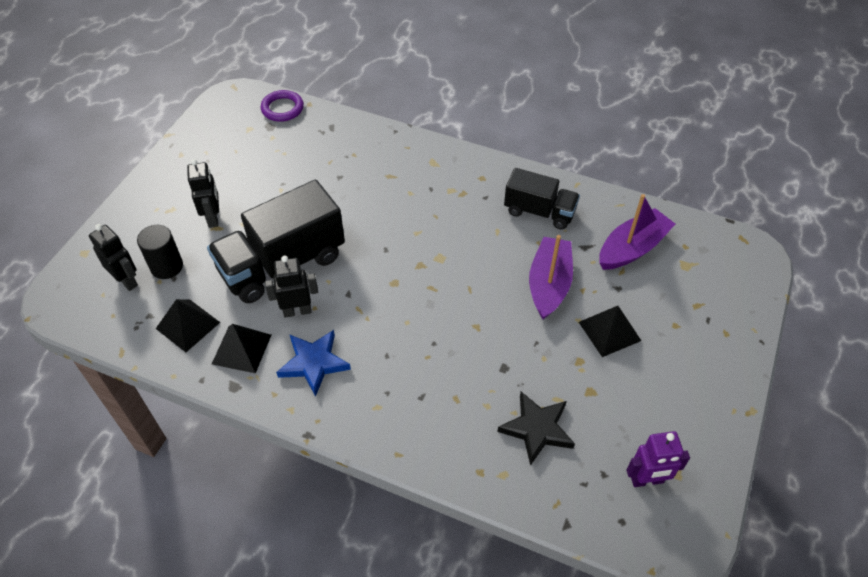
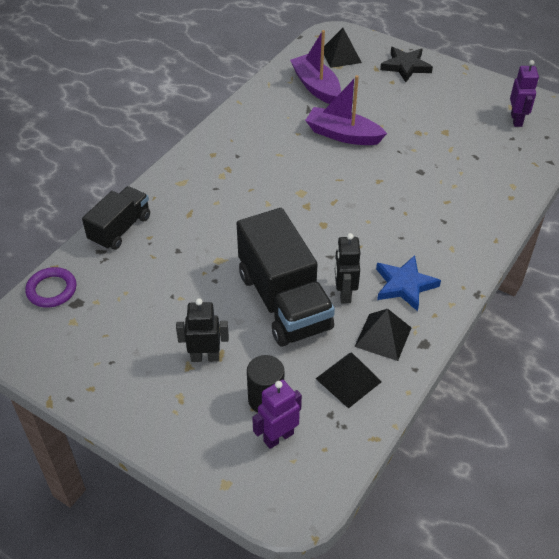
camera: 80 degrees left, 5 degrees down
(127, 280) = (278, 437): black robot -> purple robot
(537, 429) = (476, 163): black star -> black star (405, 66)
(539, 211) = (264, 127): black truck -> black truck (120, 229)
(609, 331) = (393, 113): black pyramid -> black pyramid (341, 56)

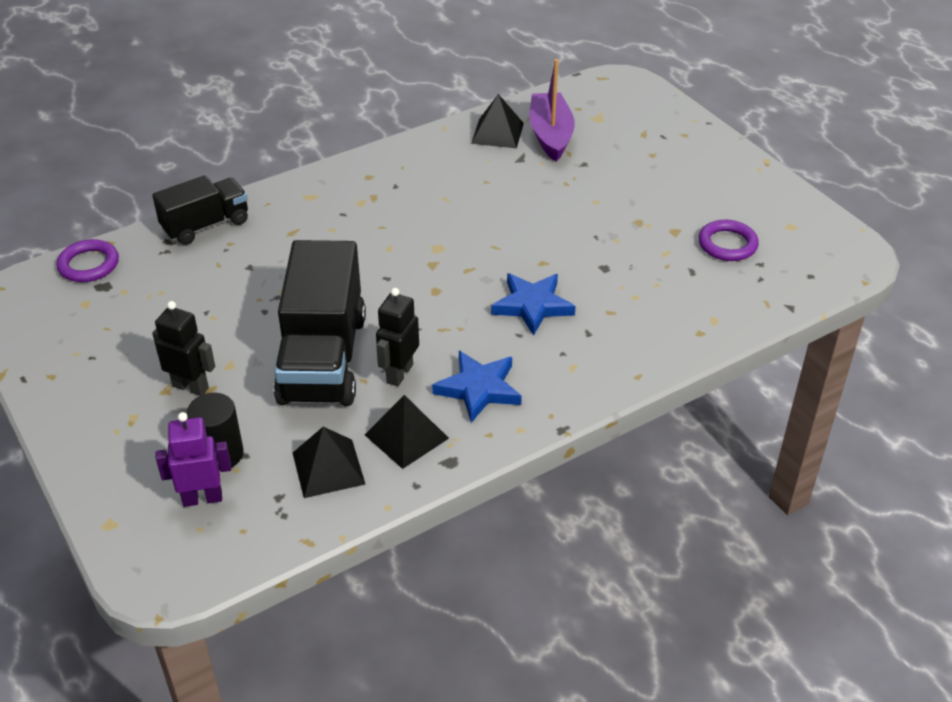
camera: 25 degrees right, 5 degrees down
(341, 56) = (610, 108): black pyramid -> black pyramid (497, 133)
(343, 135) = (540, 198): purple boat -> none
(395, 214) = (532, 305): none -> blue star
(405, 66) = (685, 141): black star -> none
(483, 131) = (727, 244): none -> purple ring
(516, 120) = (784, 244): purple robot -> none

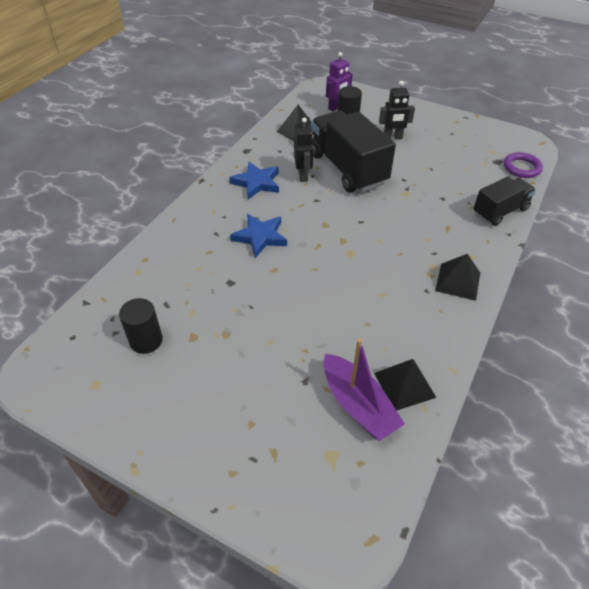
camera: 150 degrees right, 5 degrees up
(206, 225) = (500, 211): black truck -> black truck turned 150 degrees counterclockwise
(406, 436) = (274, 152): black pyramid -> black pyramid (458, 281)
(727, 244) = (146, 340): purple ring -> black cylinder

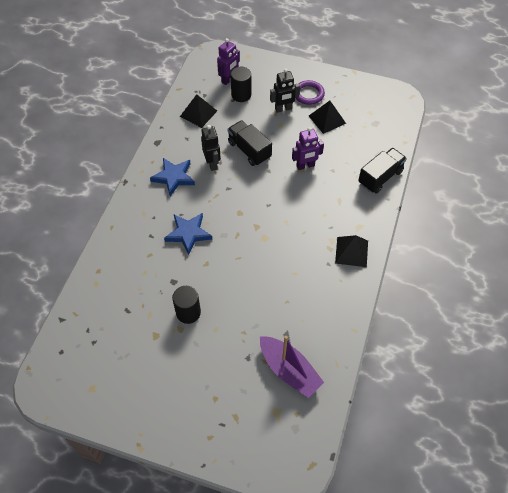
camera: 10 degrees left, 10 degrees up
(146, 340) = (120, 345): black cylinder -> black cylinder (188, 312)
(347, 169) = (249, 150): black truck -> black truck, size x0.59
(404, 385) = (320, 348): black pyramid -> black pyramid (327, 119)
(410, 190) = (305, 166): none -> purple robot
(521, 168) = (395, 127): purple ring -> purple ring (308, 94)

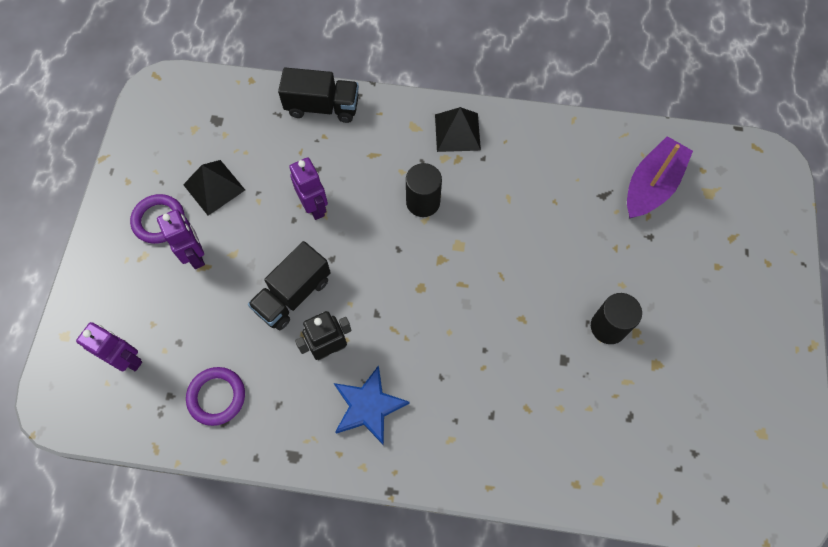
camera: 100 degrees left, 10 degrees up
(188, 234) = (475, 357): blue star -> none
(198, 113) = (217, 397): black pyramid -> purple ring
(241, 95) = (166, 330): black cylinder -> black cylinder (423, 202)
(283, 109) = (195, 255): black robot -> purple robot
(380, 177) = (322, 107): black truck -> black truck turned 150 degrees clockwise

